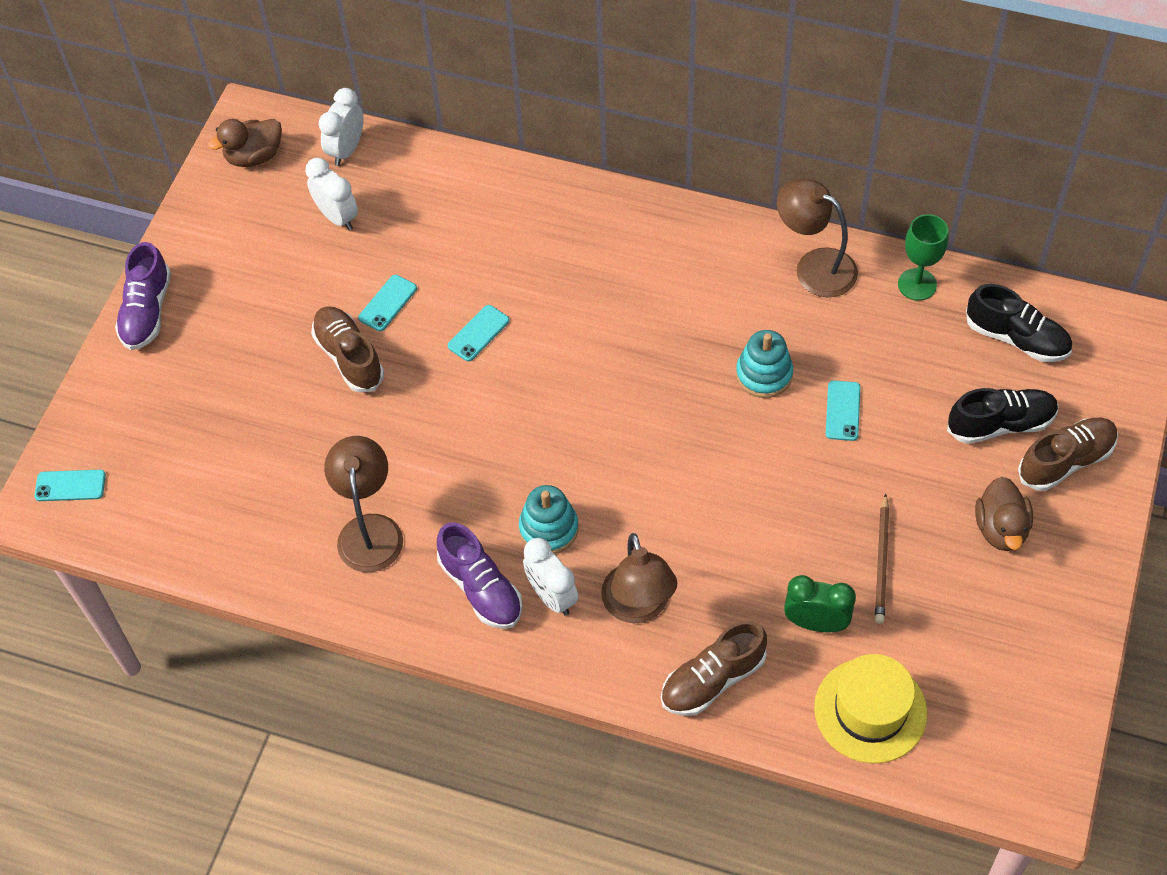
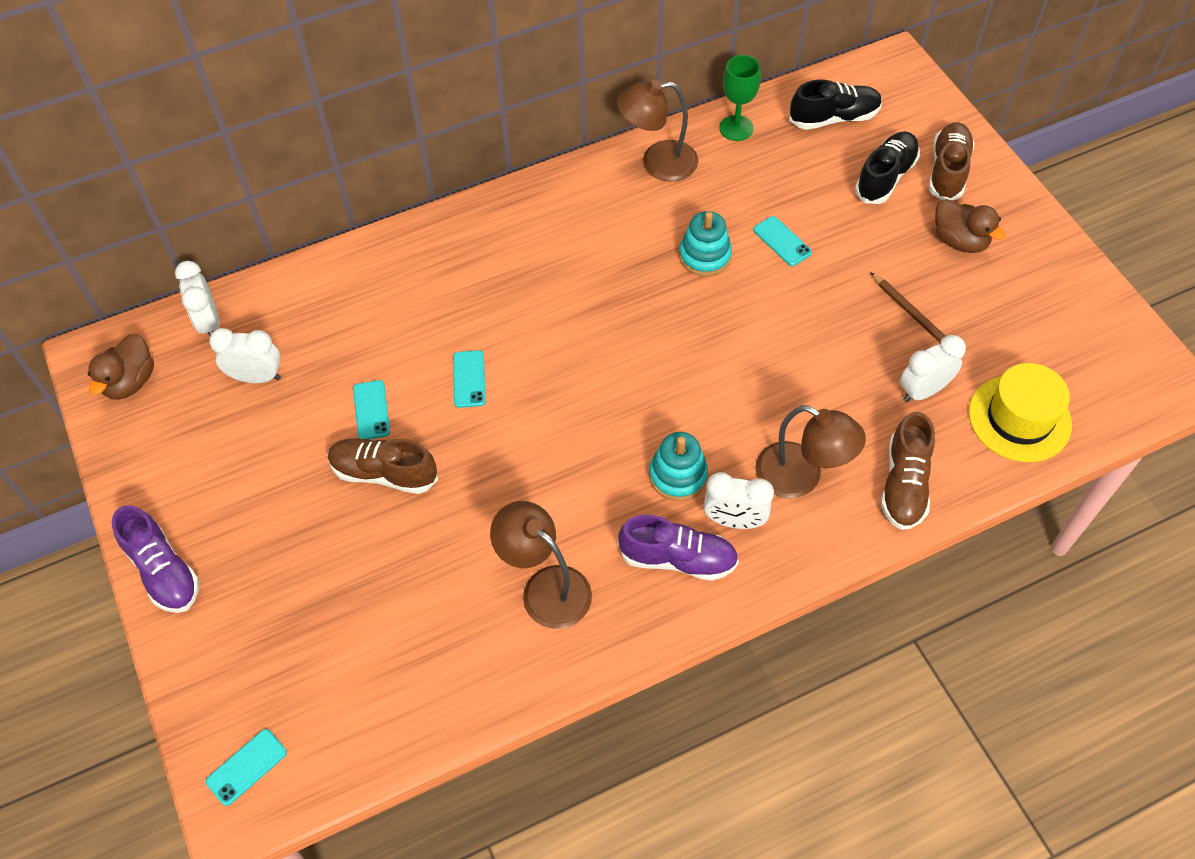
camera: 45 degrees left, 0 degrees up
(816, 623) = (923, 391): green clock -> white clock

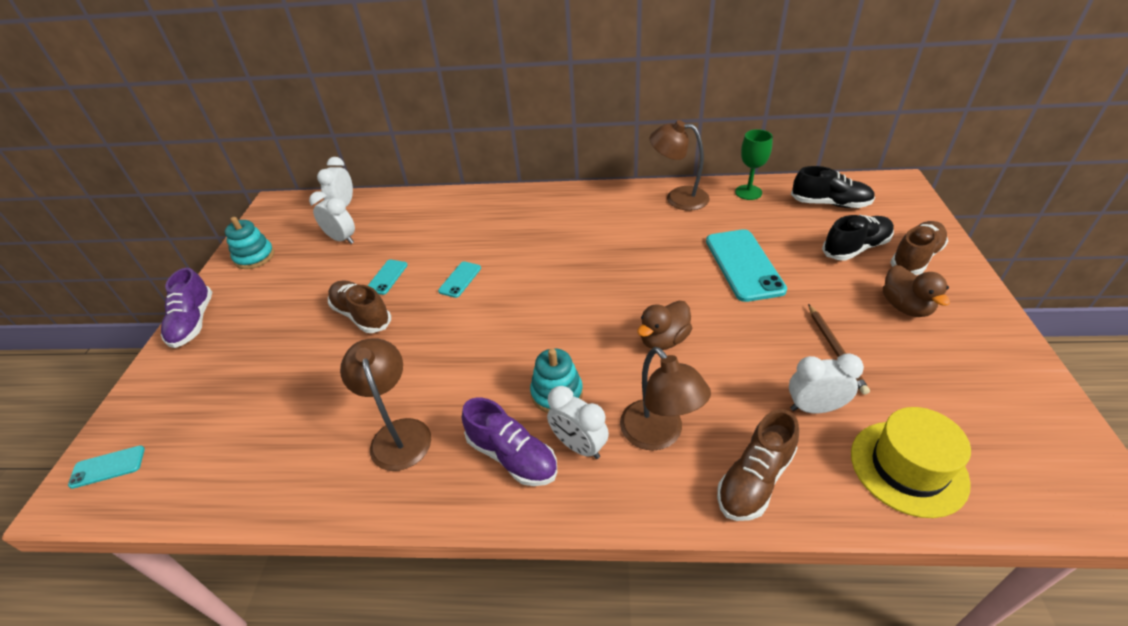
camera: 30 degrees right, 15 degrees down
(130, 382) = (278, 221): brown duck -> brown duck (663, 340)
(705, 256) = (677, 257): turquoise stacking toy -> turquoise stacking toy (254, 257)
(782, 241) = (744, 265): turquoise phone -> turquoise phone, size x2.01

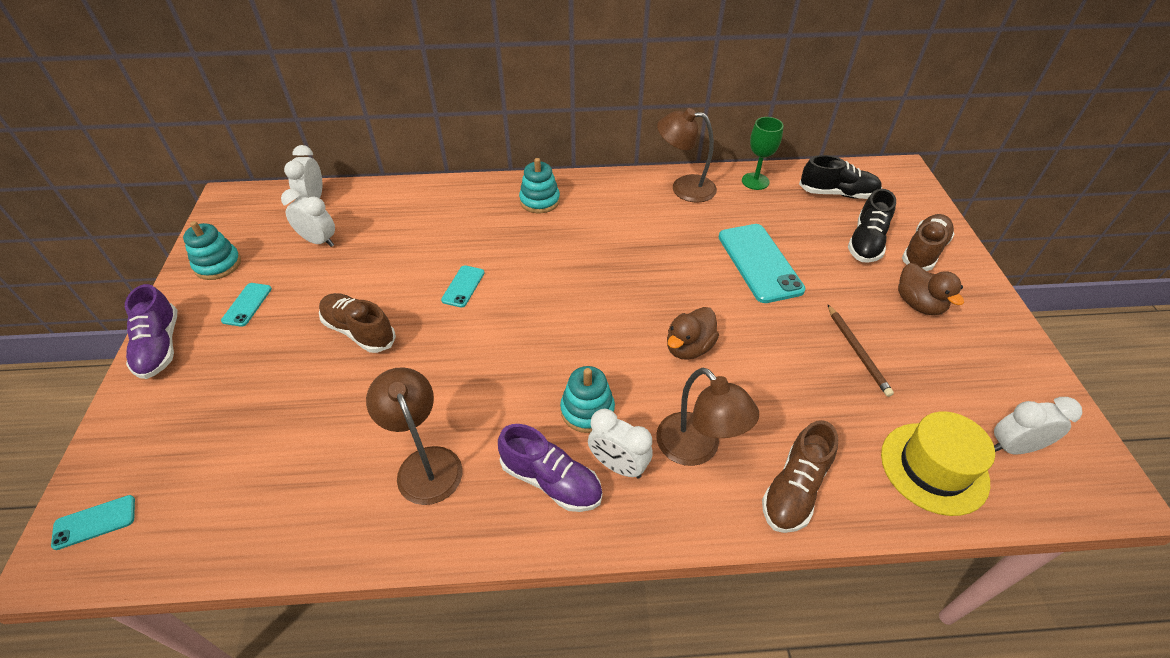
camera: 10 degrees left, 5 degrees up
(387, 277) = (380, 285): turquoise phone -> turquoise phone (247, 304)
(541, 208) = (539, 201): none -> turquoise stacking toy
(814, 407) = (843, 412): white clock -> white clock (1013, 447)
(855, 248) = (866, 242): black shoe -> black shoe turned 150 degrees clockwise

